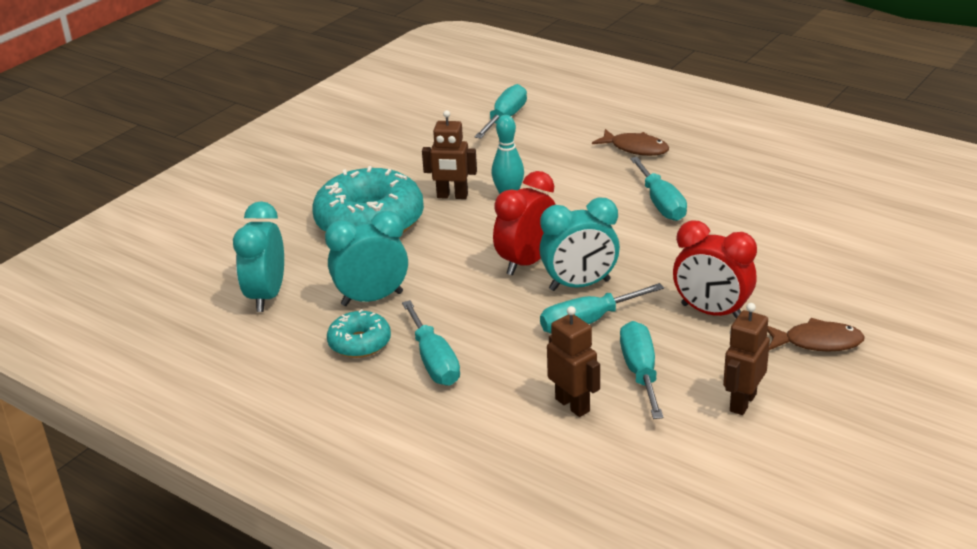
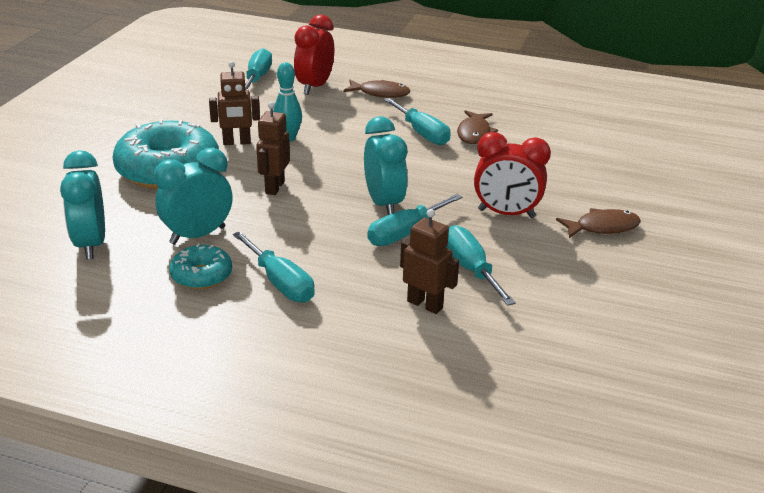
camera: 20 degrees left, 0 degrees up
(526, 262) = (328, 190): red clock -> red clock (314, 87)
(579, 285) = (384, 204): turquoise clock -> turquoise clock turned 75 degrees counterclockwise
(722, 209) = (474, 133): none -> brown fish
(742, 402) = (568, 283): brown robot -> brown robot (274, 187)

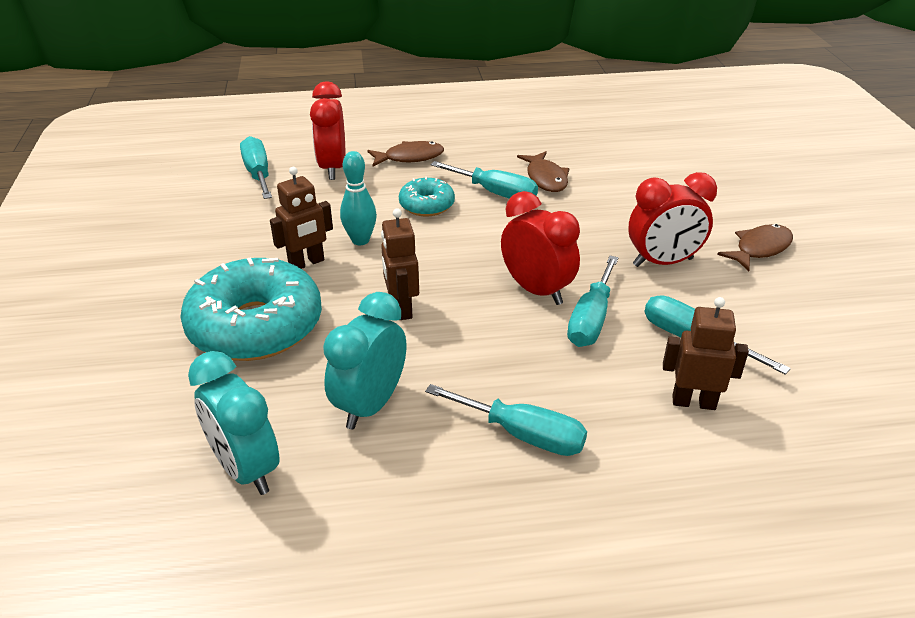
camera: 25 degrees left, 5 degrees up
(201, 275) = (424, 460): turquoise donut -> turquoise donut (426, 205)
(384, 204) = (536, 290): turquoise clock -> red clock

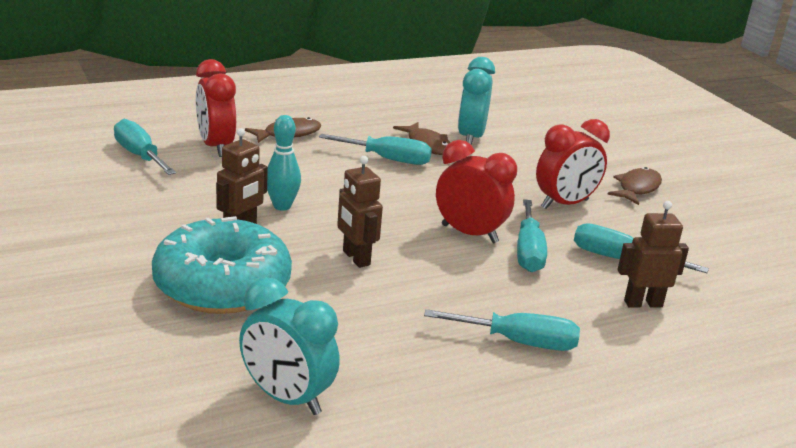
camera: 20 degrees left, 10 degrees down
(370, 405) = (372, 336): turquoise clock -> turquoise clock (470, 138)
(426, 205) = (329, 173): turquoise donut -> none

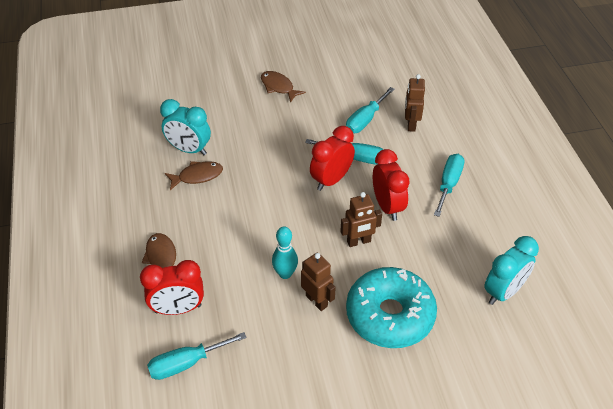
camera: 75 degrees left, 20 degrees up
(388, 159) = (218, 203): turquoise screwdriver -> none
(564, 204) = (296, 126): red clock -> red clock (387, 206)

